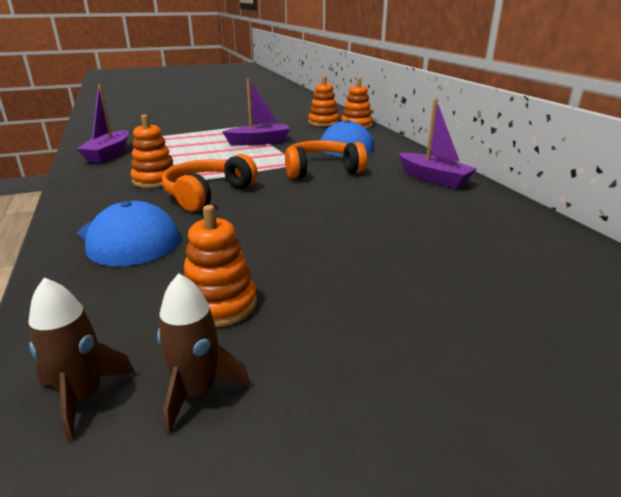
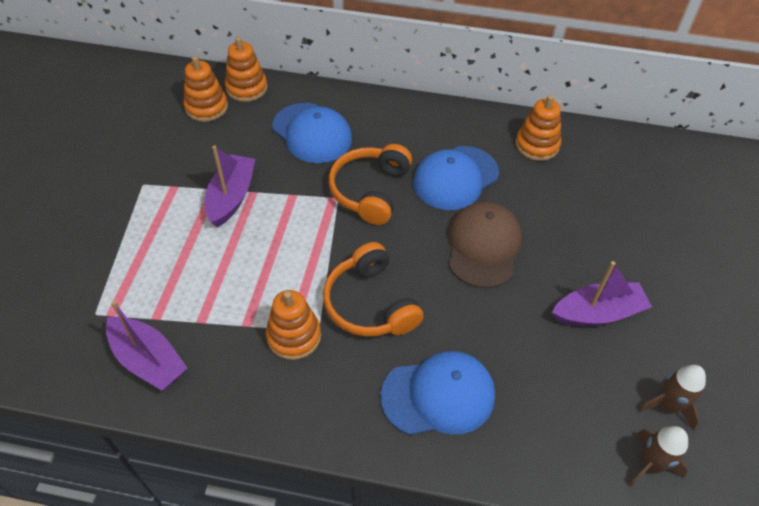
camera: 60 degrees left, 25 degrees up
(219, 305) = (583, 365): orange stacking toy -> orange stacking toy (537, 145)
(322, 219) = (483, 246): none -> brown cap
(384, 192) = (455, 178): none -> blue cap
(433, 178) = (449, 131): purple boat -> purple boat (598, 313)

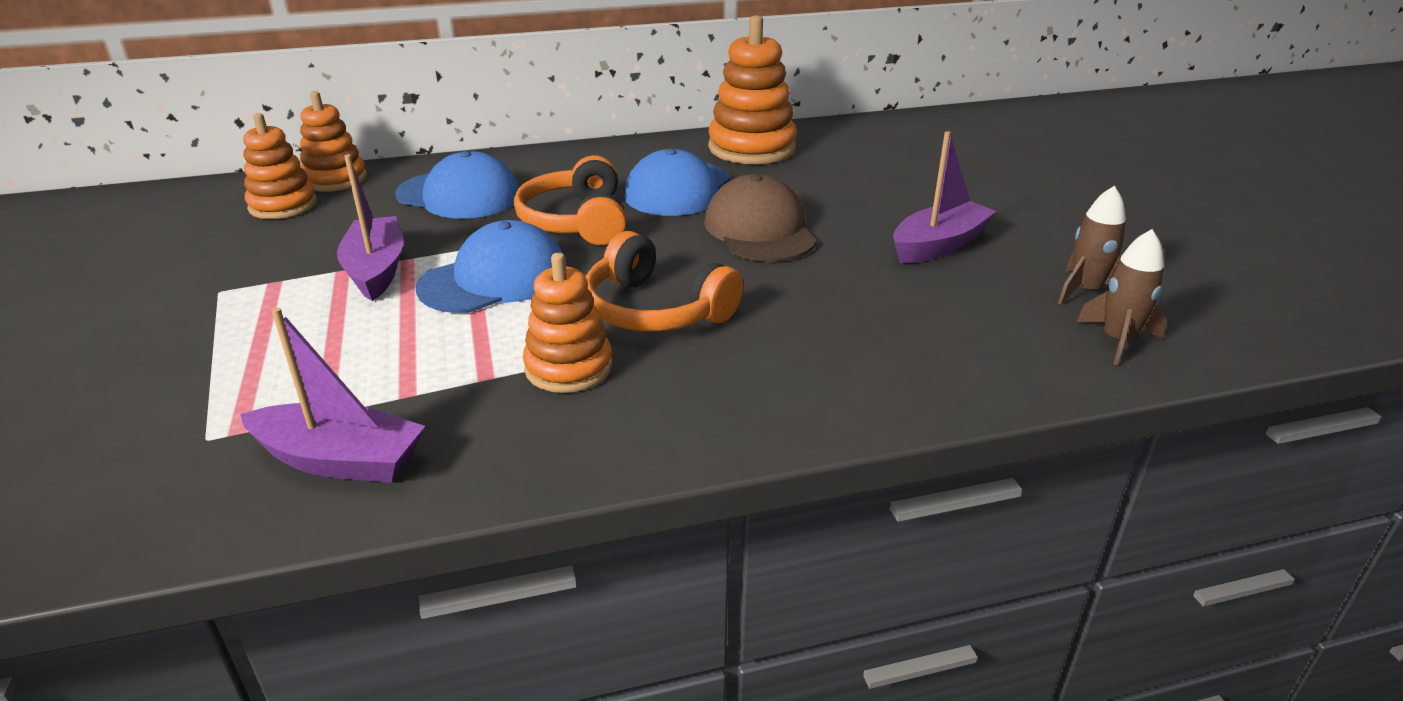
camera: 25 degrees left, 20 degrees down
(438, 395) = (817, 362): blue cap -> blue cap (494, 279)
(537, 145) = (752, 148): orange stacking toy -> orange stacking toy, size x1.55

